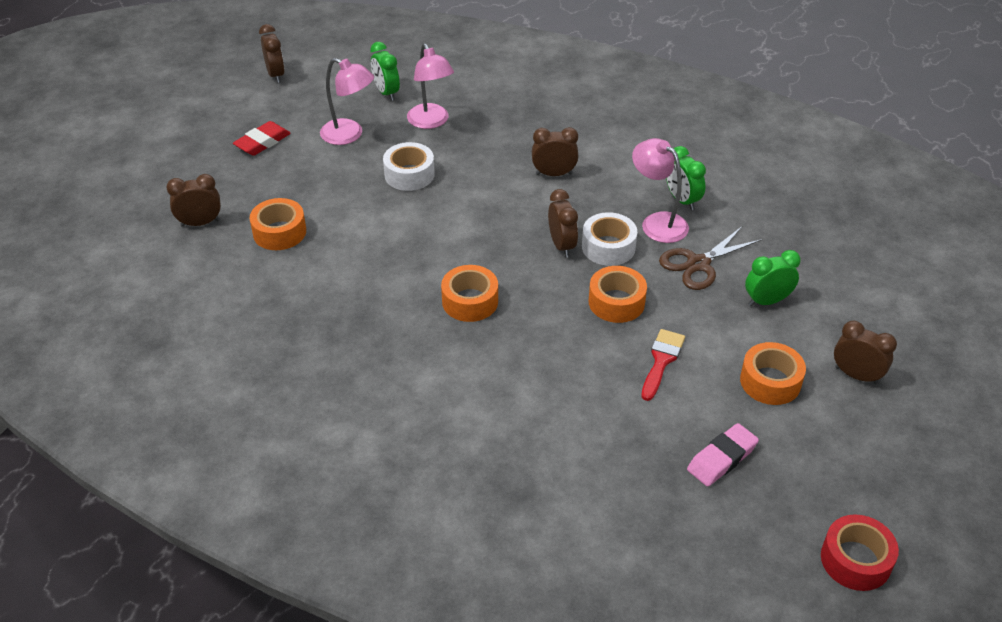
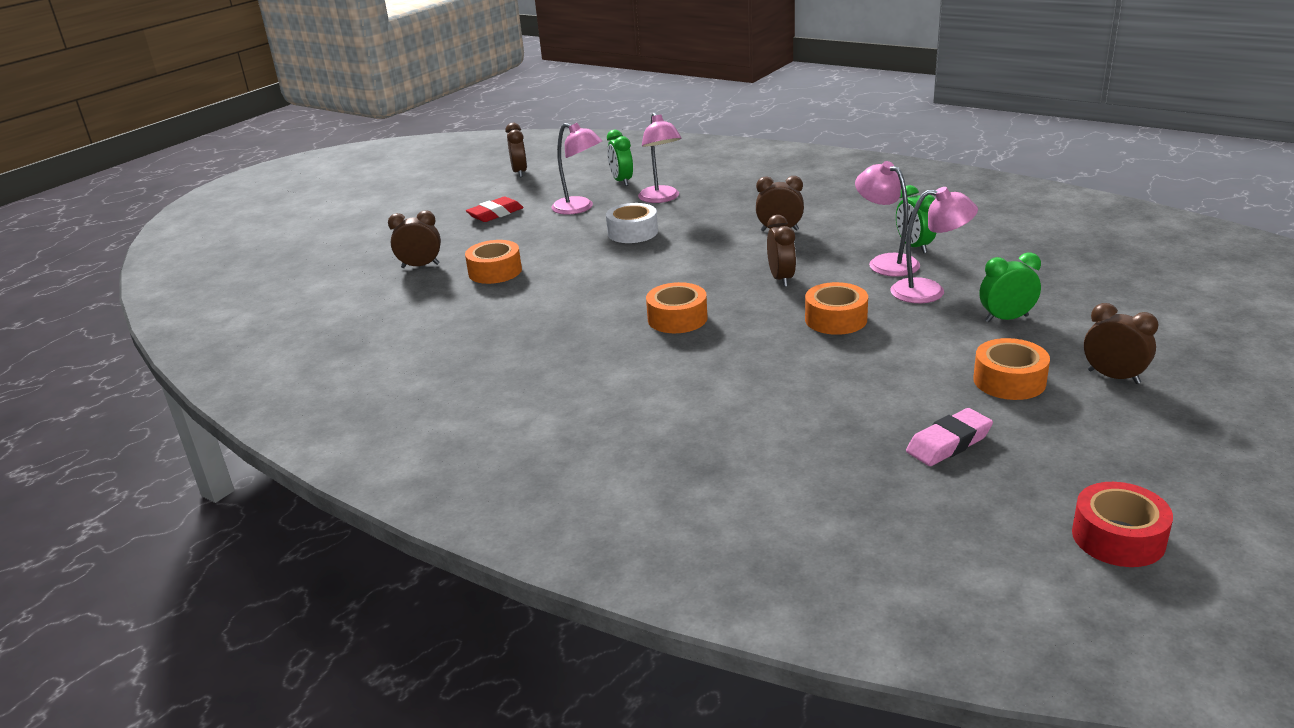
camera: 10 degrees right, 15 degrees down
(608, 247) = (831, 280): white tape -> none
(661, 360) = (882, 363): red brush -> none
(698, 264) = (929, 291): brown scissors -> pink lamp

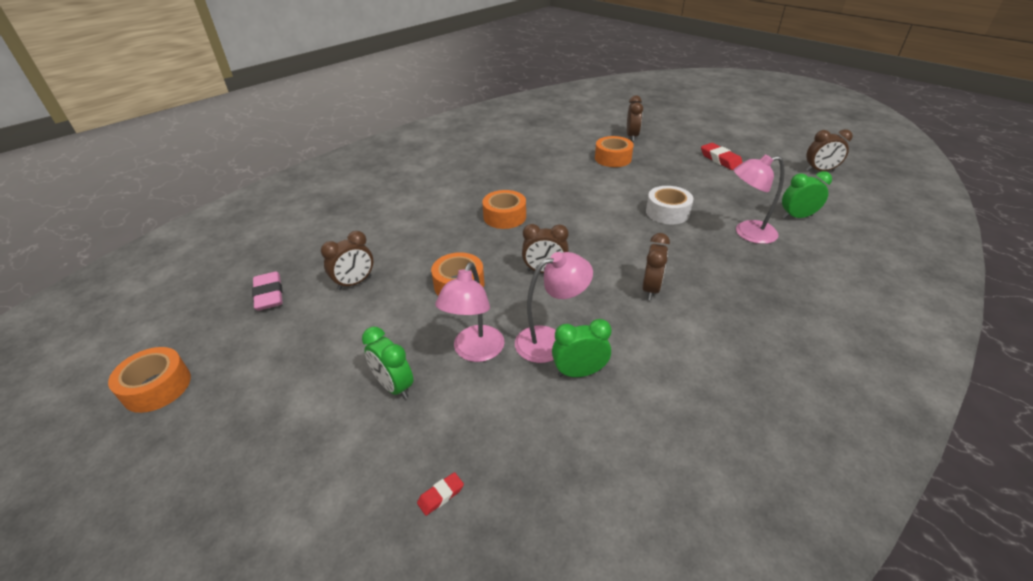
camera: 100 degrees right, 10 degrees up
(579, 208) = (728, 193): pink lamp -> none
(1006, 319) = (394, 386): green clock -> green clock turned 135 degrees clockwise
(1009, 381) = (305, 349): orange tape -> orange tape (157, 387)
(1081, 276) = (441, 495): none -> red eraser
(1113, 377) = (255, 417): brown clock -> brown clock (355, 283)
(1118, 537) = (125, 333): red tape -> none

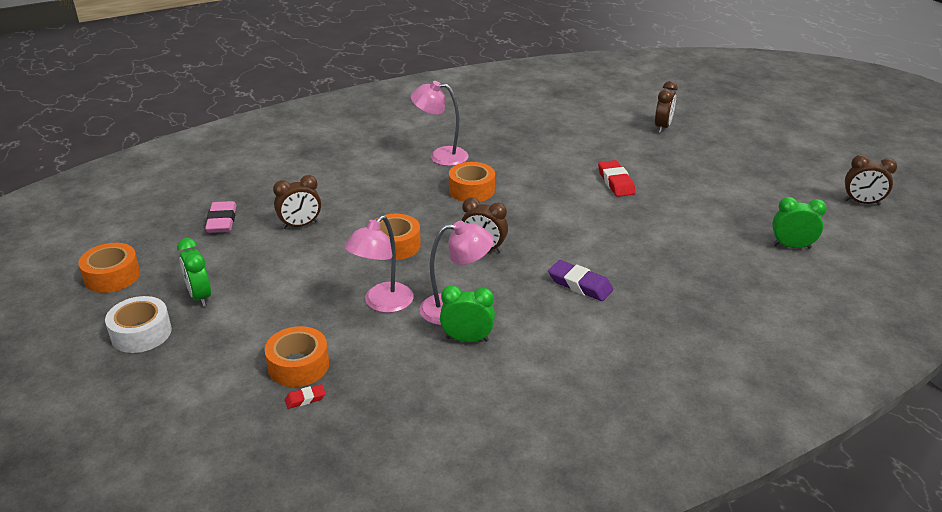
camera: 15 degrees right, 5 degrees down
(394, 386) = (300, 315): green clock -> green clock (200, 296)
(613, 158) = (624, 148): orange tape -> orange tape (298, 365)
(651, 289) = (580, 285): brown clock -> purple eraser
(667, 212) = (647, 216): white tape -> white tape (141, 333)
(720, 160) = (749, 170): red eraser -> red eraser (615, 182)
(747, 233) = (721, 252): pink lamp -> pink lamp (440, 156)

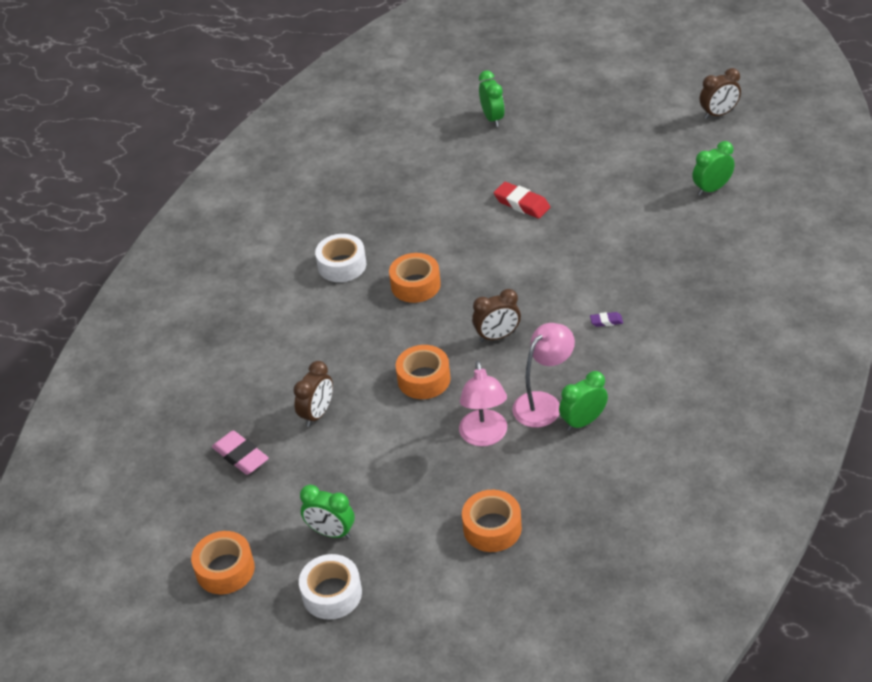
camera: 35 degrees left, 10 degrees up
(305, 399) = (532, 547): red eraser -> none
(440, 156) = (342, 265): pink lamp -> white tape
(580, 285) = (606, 321): purple eraser -> purple eraser, size x0.53
(662, 127) = (492, 118): brown clock -> green clock

